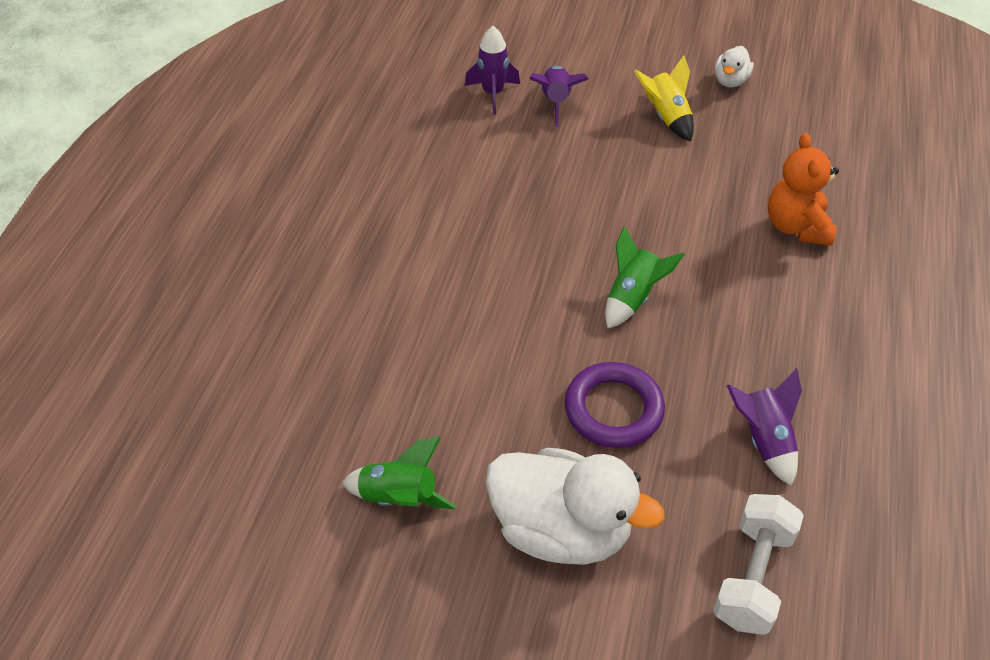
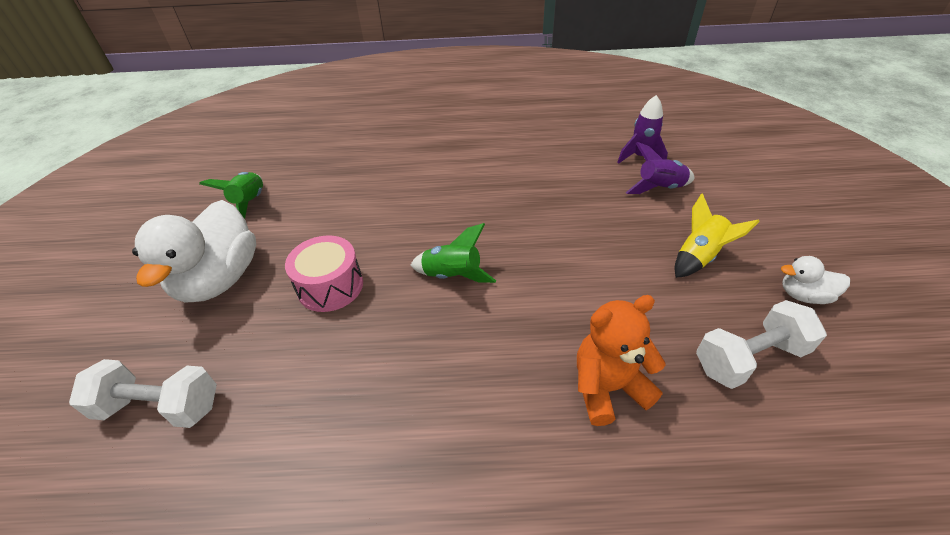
camera: 75 degrees right, 5 degrees down
(613, 409) = (330, 286): purple ring -> pink drum
(763, 440) = (307, 395): purple rocket -> none
(785, 138) = (749, 358): none -> white dumbbell

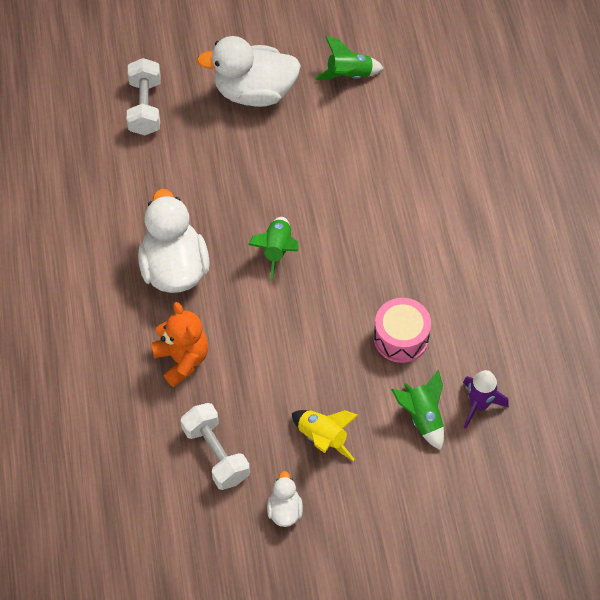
camera: 80 degrees right, 15 degrees up
(330, 286) = (256, 168): pink drum -> pink drum (401, 338)
(457, 387) = (174, 268): none -> white duck
(659, 188) = (422, 417): purple rocket -> green rocket

